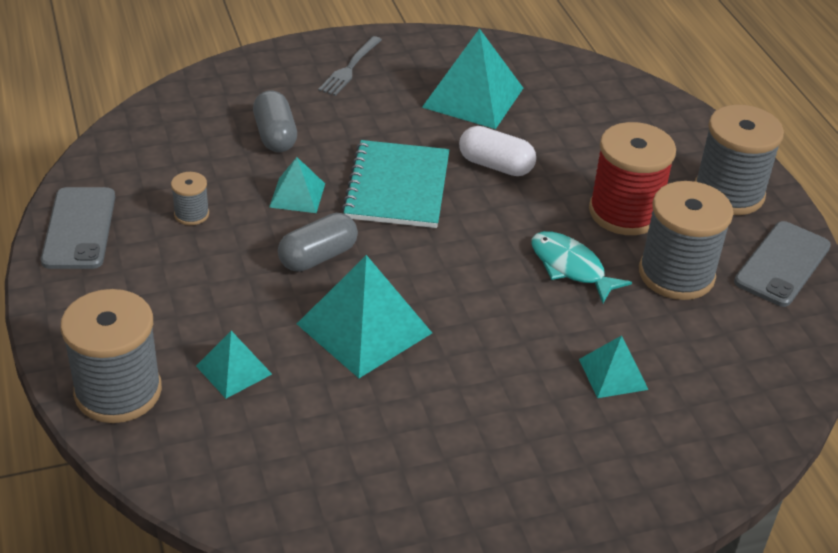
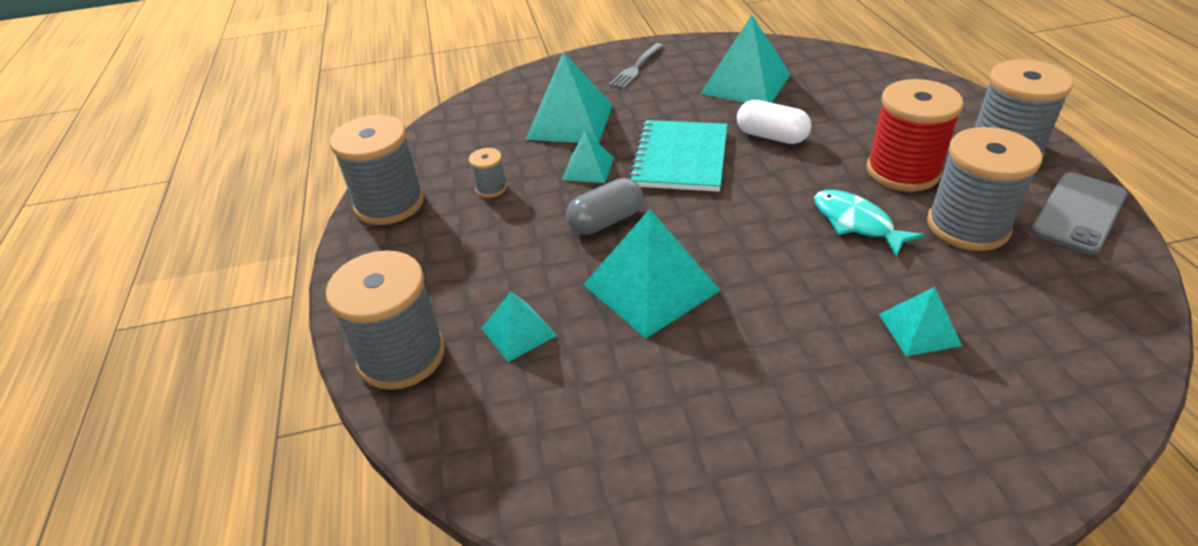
camera: 10 degrees right, 0 degrees up
(79, 228) = (389, 204): grey phone -> grey spool
(275, 135) = (570, 121): grey capsule -> turquoise pyramid

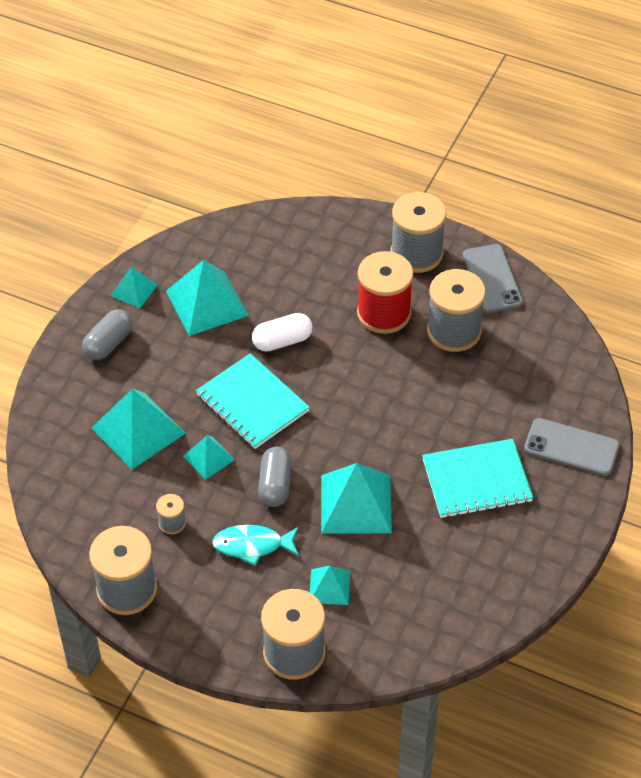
camera: 55 degrees left, 10 degrees up
(636, 67) = (108, 343): grey fork -> grey capsule
(811, 367) = (476, 480): none -> turquoise notebook
(856, 223) = (402, 373): turquoise fish -> turquoise fish (252, 545)
(919, 329) = (496, 418): turquoise pyramid -> turquoise pyramid (134, 290)
(994, 433) = (571, 447): none -> grey phone

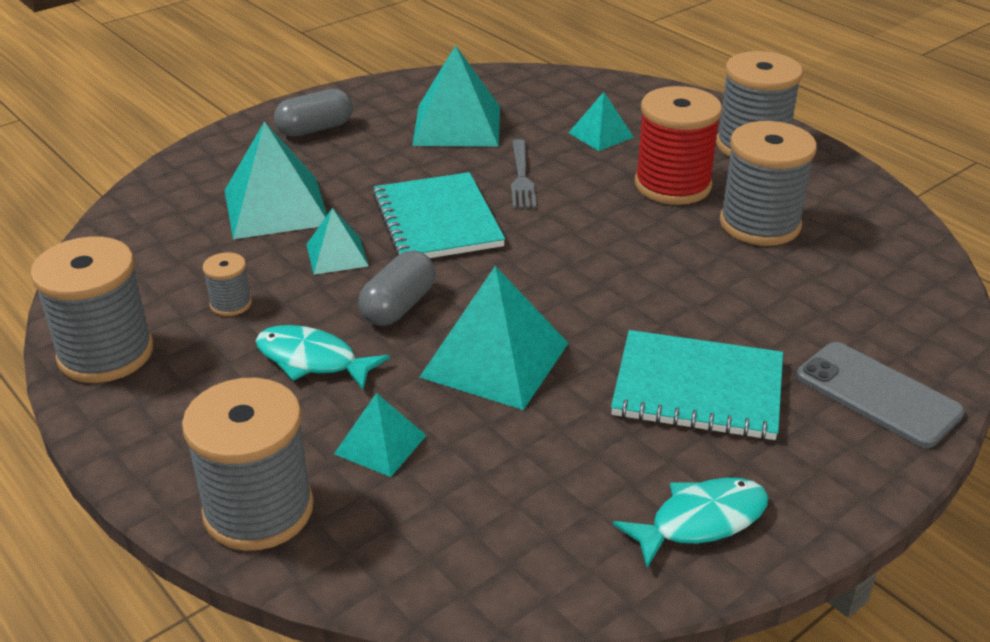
camera: 25 degrees right, 15 degrees down
(134, 290) = (384, 97): turquoise pyramid -> turquoise pyramid (601, 135)
(282, 341) = (521, 177): white capsule -> grey fork
(492, 279) = (844, 190): grey phone -> none
(517, 567) = (700, 521): none -> turquoise fish

